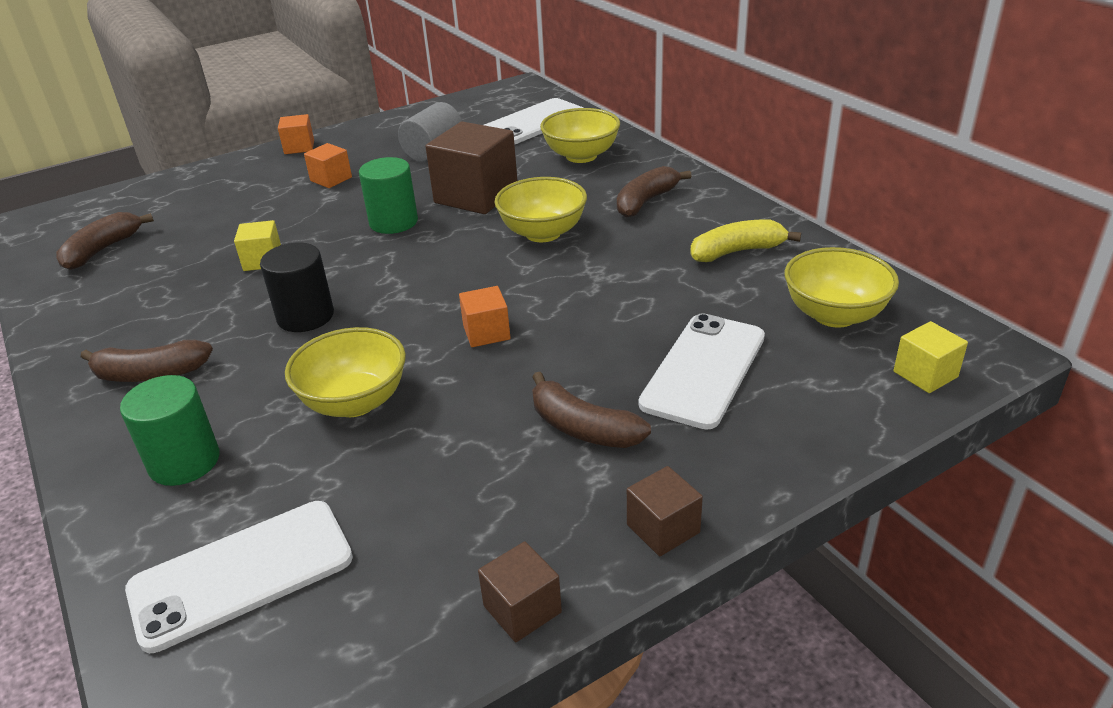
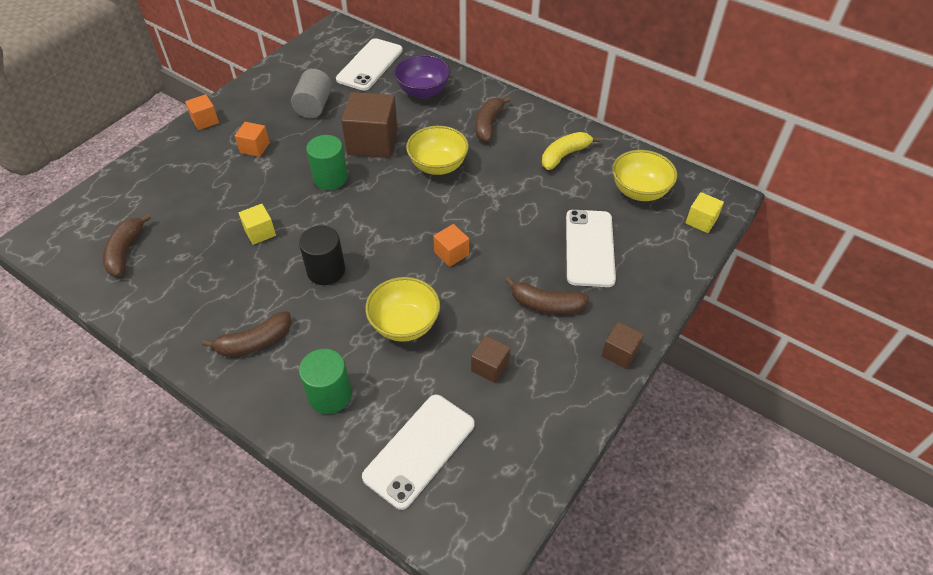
camera: 25 degrees left, 15 degrees up
(522, 609) = (577, 419): brown cube -> brown cube (490, 367)
(581, 156) = (423, 91): yellow bowl -> purple bowl

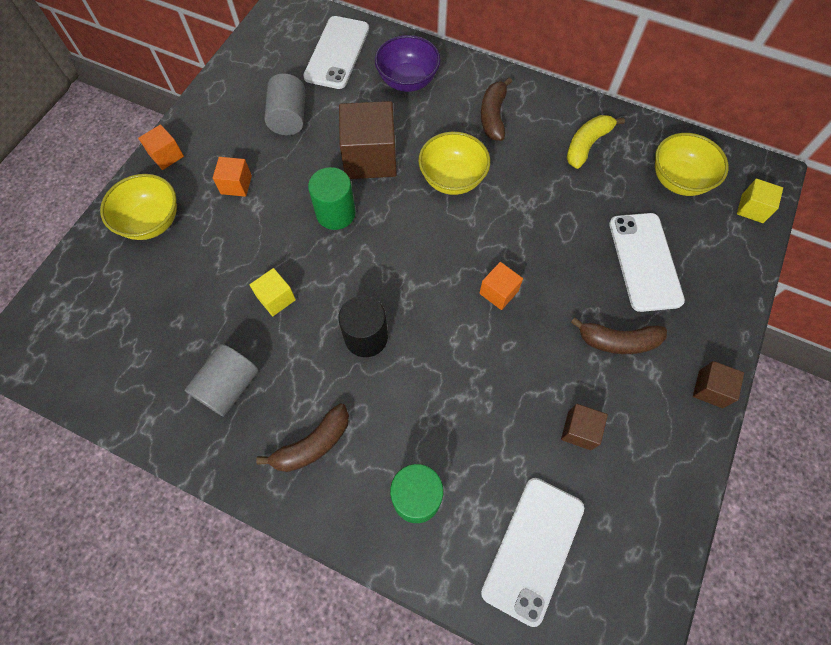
camera: 10 degrees left, 15 degrees up
(126, 251) = (127, 349): brown banana -> none
(199, 290) = (229, 386): none -> grey cylinder
(404, 324) = (473, 392): yellow bowl -> yellow bowl (151, 222)

